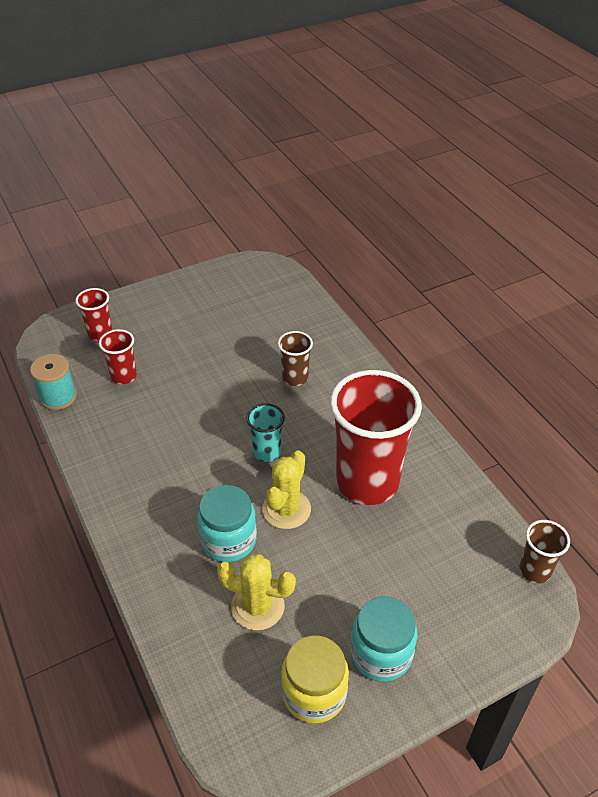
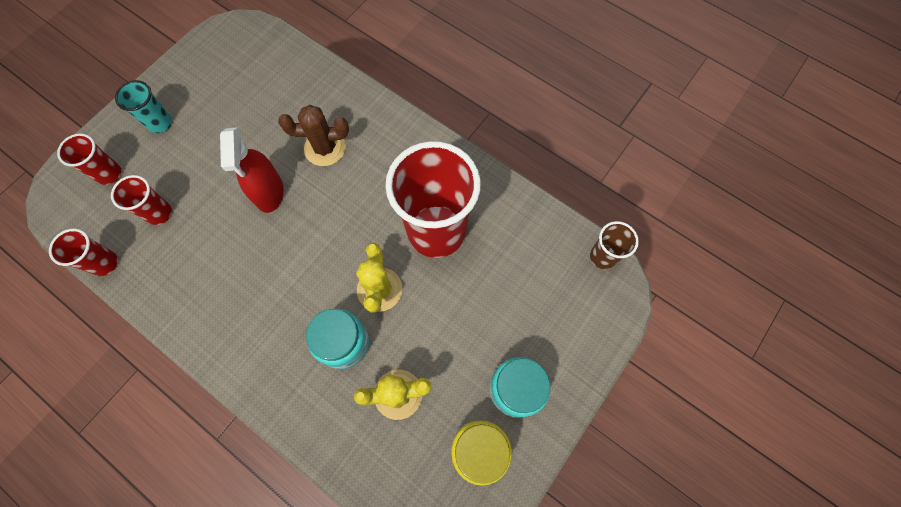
camera: 25 degrees left, 25 degrees up
(58, 397) = (105, 263): turquoise spool -> red cup
(226, 394) = (269, 192): none -> red spray bottle
(266, 452) = (335, 238): turquoise cup -> turquoise cup (160, 123)
(295, 378) = (325, 148): brown cup -> brown cactus

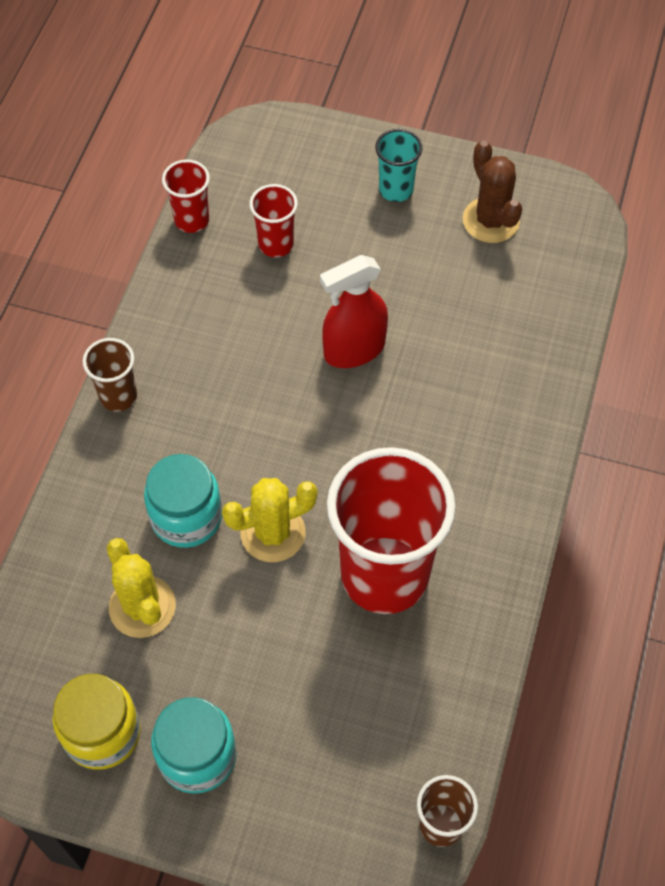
camera: 70 degrees right, 10 degrees down
(109, 174) = (304, 170): red cup -> none
(226, 362) = (118, 396): none -> brown cup
(325, 148) = (447, 388): brown cactus -> brown cactus (491, 220)

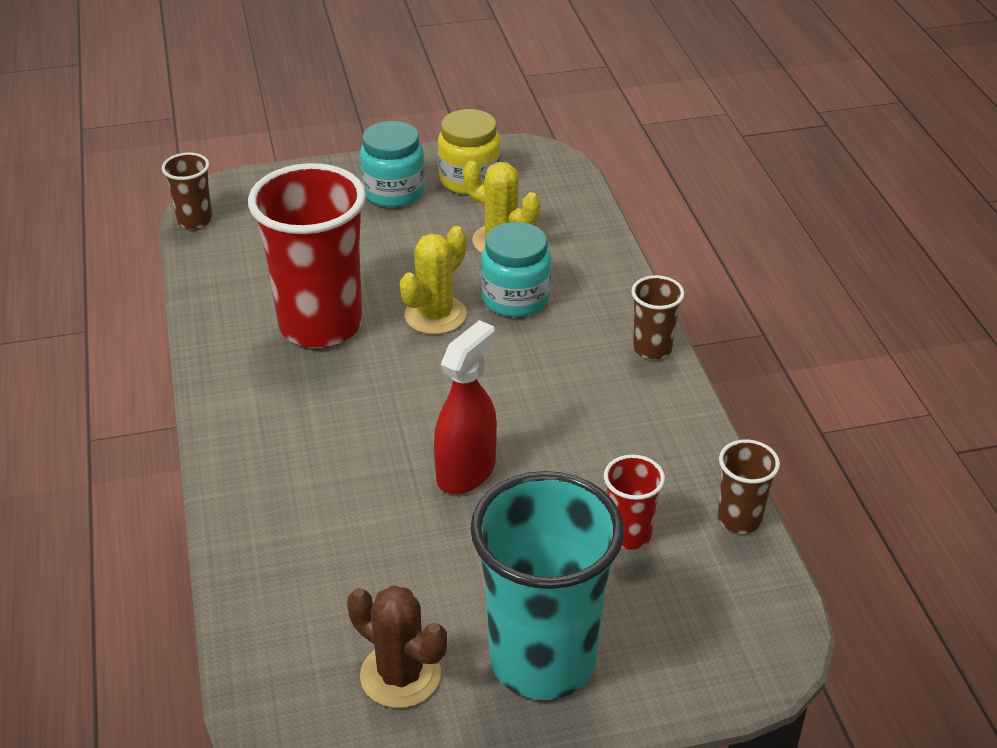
camera: 150 degrees right, 20 degrees down
(192, 220) = (739, 519): red cup -> brown cup
(396, 189) = (542, 660): turquoise cup -> turquoise cup, size x2.17

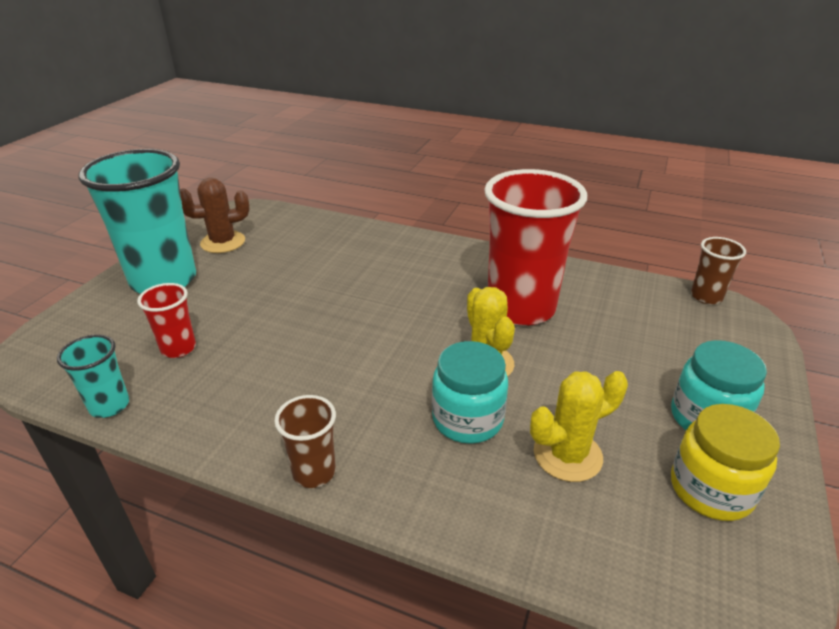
camera: 125 degrees right, 5 degrees down
(466, 471) = (313, 310): red spray bottle -> none
(739, 519) = (109, 405): brown cup -> turquoise cup

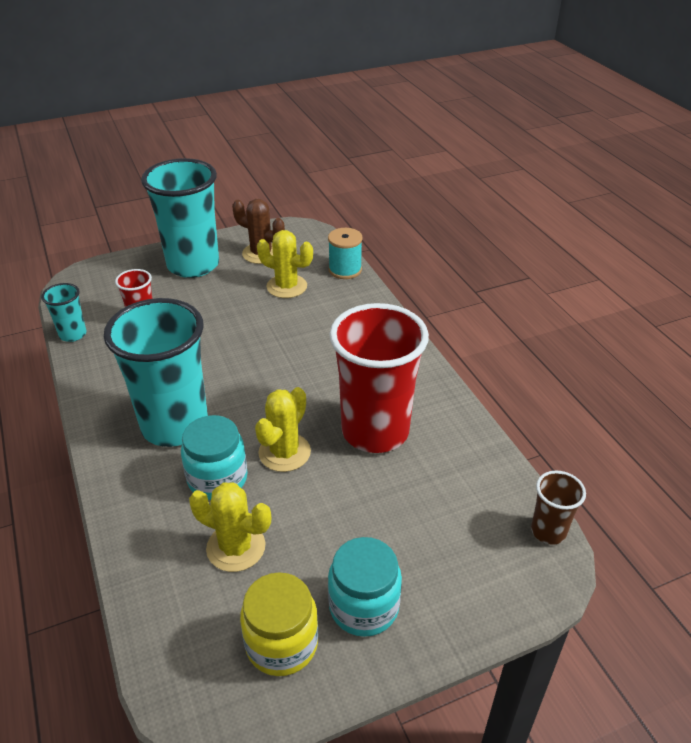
camera: 45 degrees right, 5 degrees up
(288, 254) = (287, 286): none -> yellow cactus
(314, 472) = (104, 444): brown cup -> none
(319, 221) = (345, 270): none -> turquoise spool
(360, 408) = (175, 425): none -> turquoise cup

